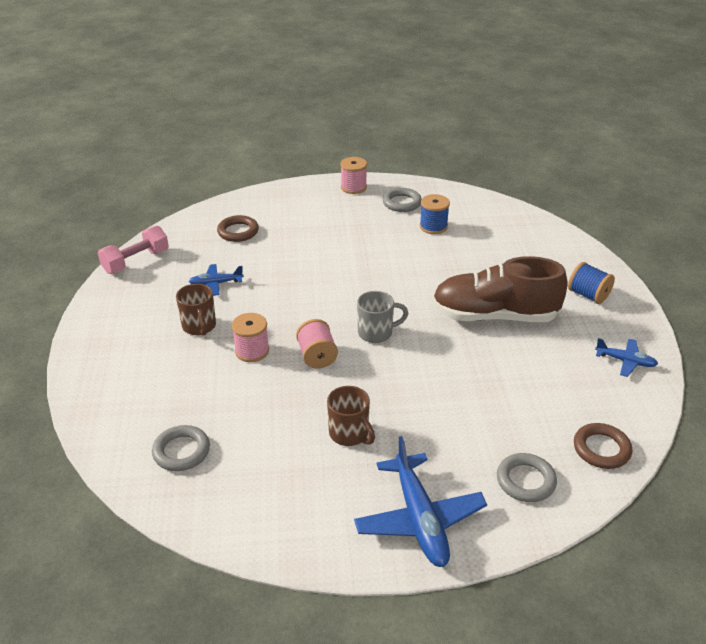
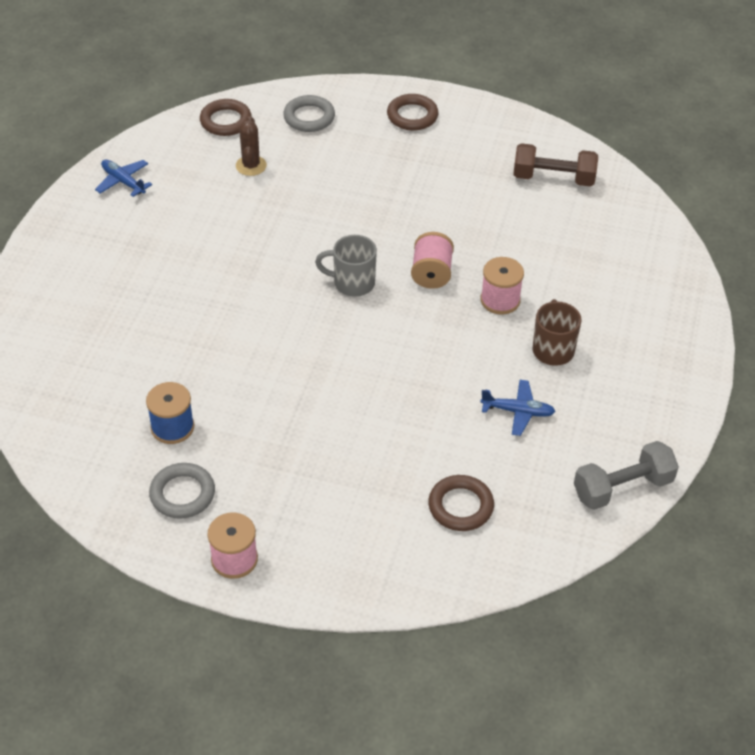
camera: 160 degrees left, 10 degrees up
(136, 261) = (622, 488): pink dumbbell -> grey dumbbell
(181, 451) = (595, 216): grey ring -> none
(234, 483) = (553, 178): none -> brown dumbbell
(349, 434) = (435, 190): brown mug -> none
(419, 519) = (412, 116): blue plane -> brown ring
(494, 316) = (208, 266): brown shoe -> none
(535, 408) = (251, 166): none -> brown cactus
(588, 295) = (79, 261): blue spool -> none

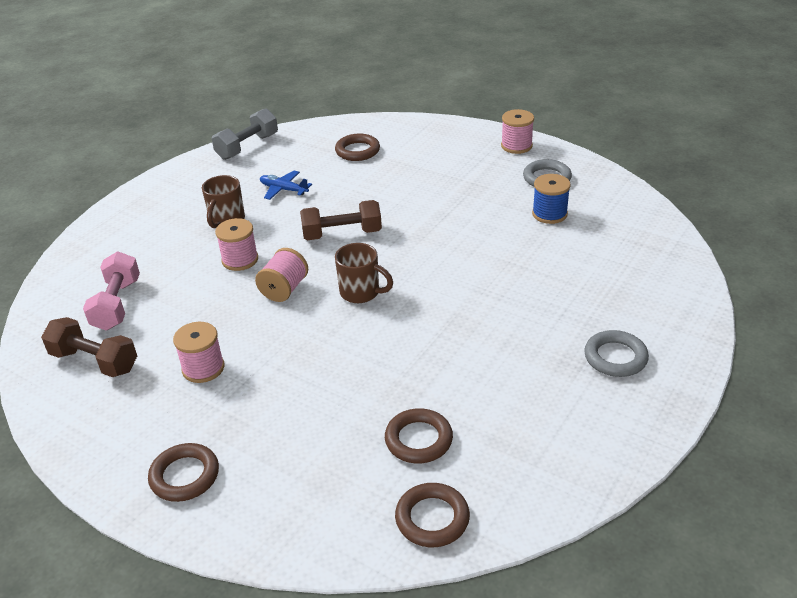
camera: 160 degrees left, 10 degrees down
(123, 182) = (583, 447): blue plane -> none
(251, 166) = (418, 440): brown cactus -> brown ring
(309, 117) = (317, 501): grey ring -> grey ring (615, 357)
(352, 283) = (361, 293): grey mug -> brown mug
(408, 353) = (342, 234): none -> brown dumbbell
(455, 188) = (203, 368): none -> pink spool
(583, 231) = (117, 304): none -> pink dumbbell
(622, 488) = (247, 147): grey dumbbell -> grey dumbbell turned 45 degrees counterclockwise

